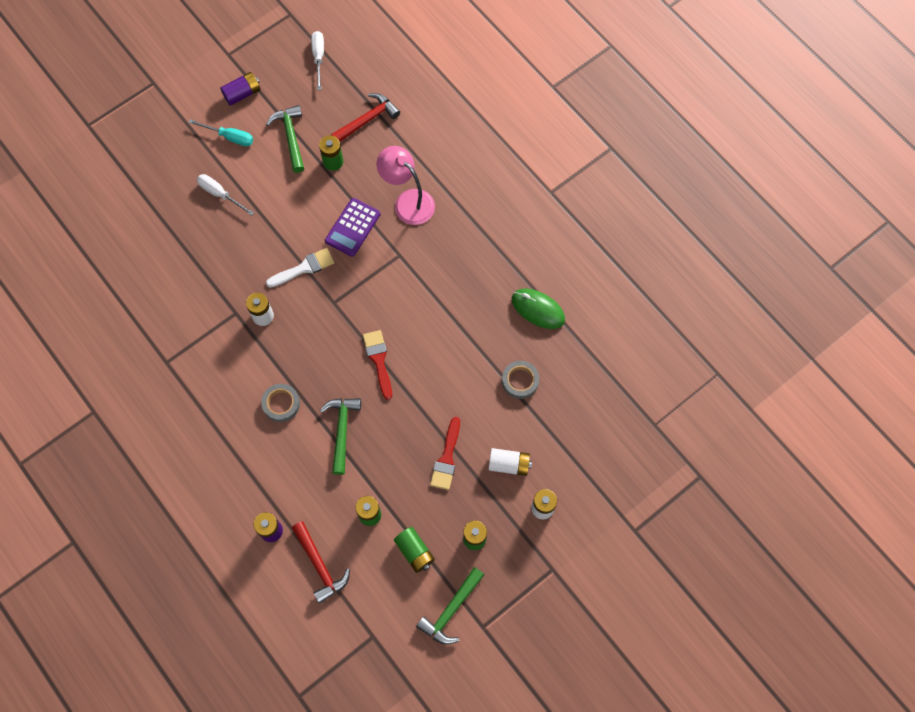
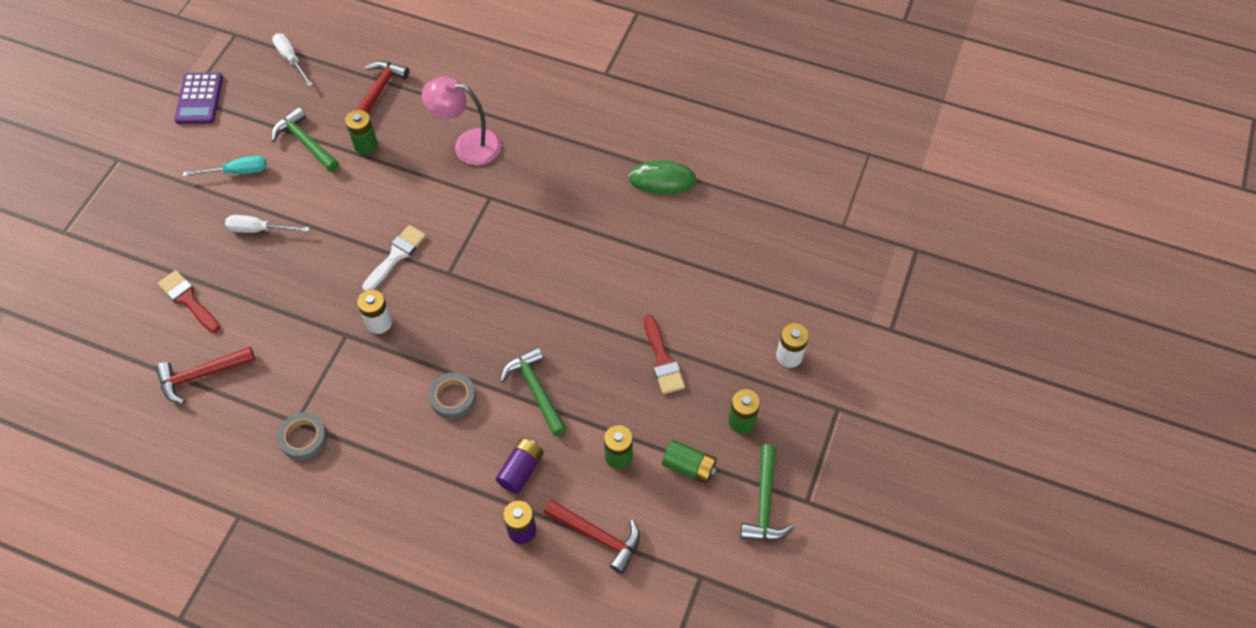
camera: 30 degrees left, 10 degrees down
(122, 291) = (202, 375): none -> red hammer
(242, 94) = (227, 126): purple battery -> purple battery (521, 470)
(352, 227) = (425, 194): purple calculator -> purple calculator (199, 99)
(378, 360) = (531, 304): red brush -> red brush (188, 300)
(509, 464) = (729, 333): white battery -> none
(520, 381) = (688, 251): grey tape -> grey tape (304, 438)

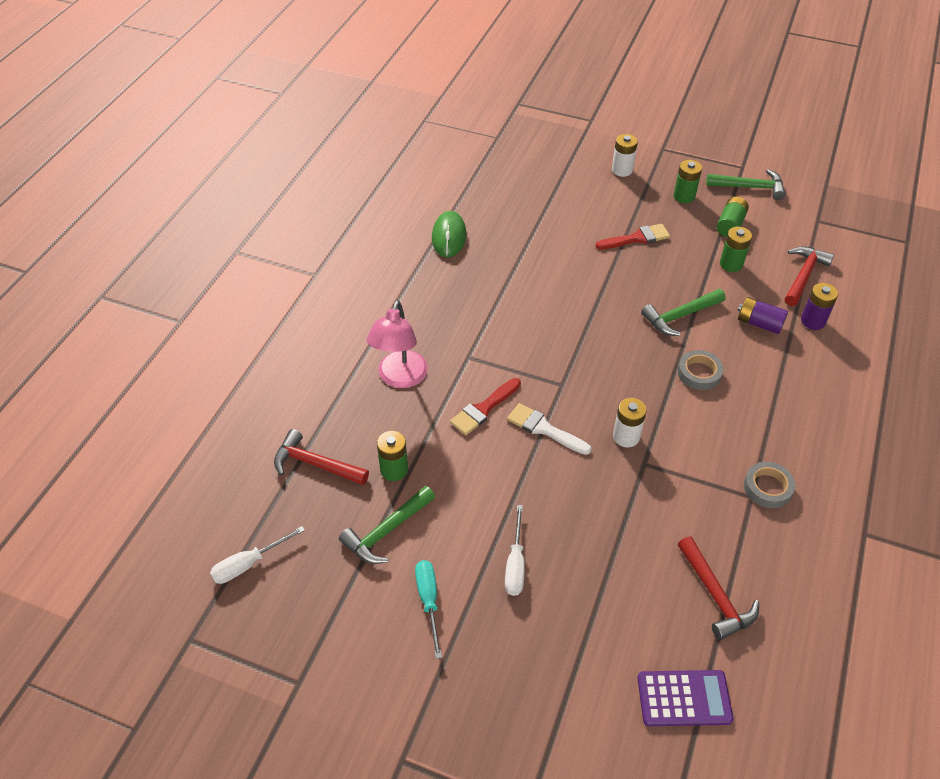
camera: 90 degrees left, 10 degrees down
(188, 300) = (619, 627): red brush -> red brush (483, 409)
(199, 99) = (302, 668): purple calculator -> purple calculator (684, 698)

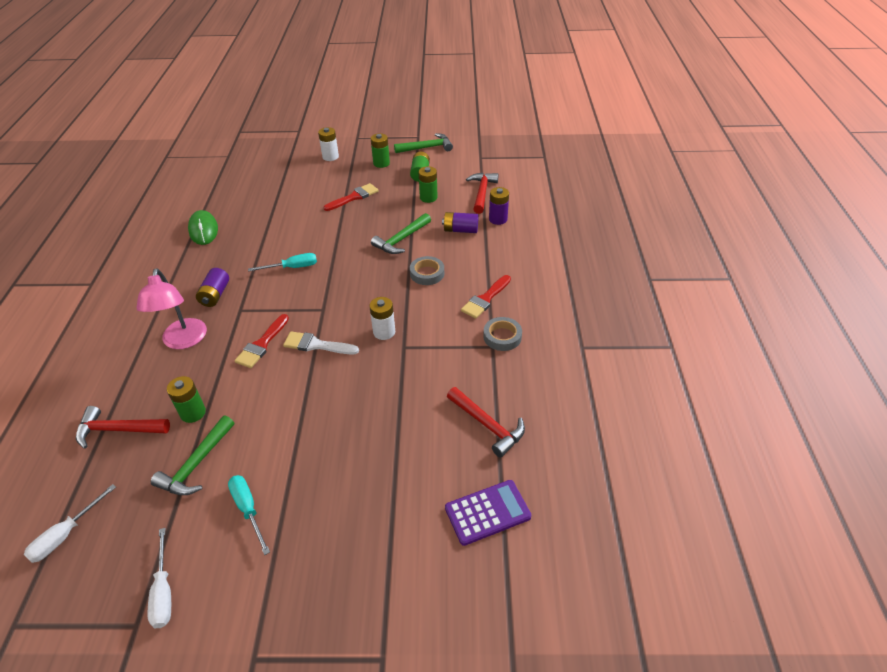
camera: 20 degrees left, 5 degrees down
(445, 329) = (215, 295): none -> purple battery
(515, 564) = (318, 454): white screwdriver -> white screwdriver (163, 592)
(540, 318) = (292, 267): none -> turquoise screwdriver
(762, 430) = (485, 299): none -> red brush

